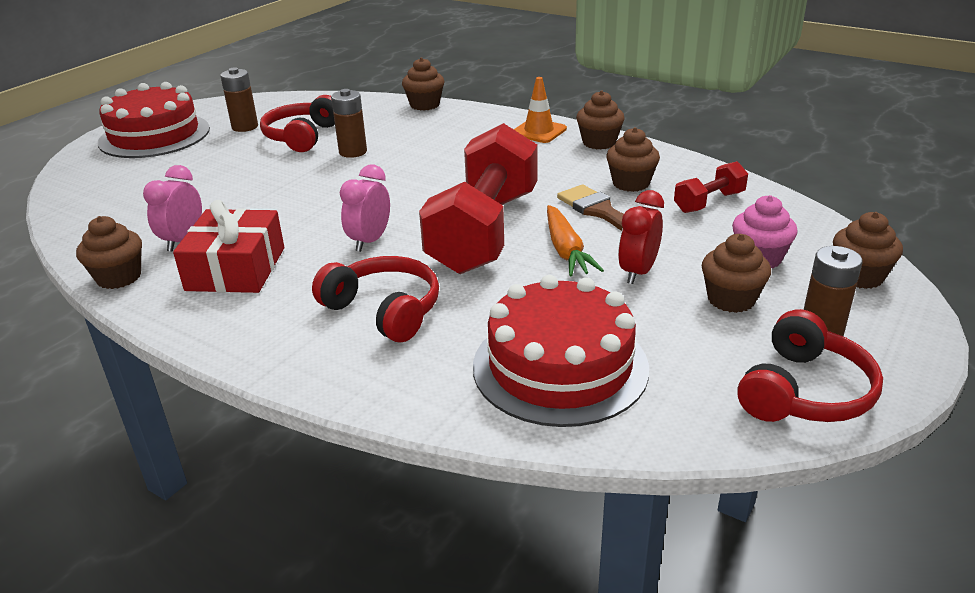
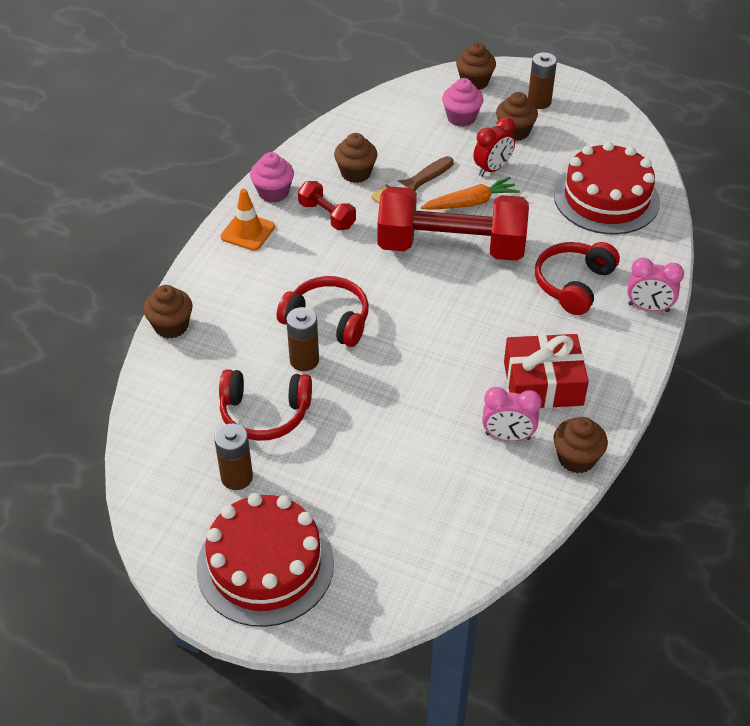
camera: 100 degrees left, 15 degrees up
(370, 241) = (481, 311): pink clock -> pink clock (648, 308)
(599, 142) = (273, 192): brown cupcake -> pink cupcake
(638, 272) = (492, 169): red clock -> red clock turned 60 degrees counterclockwise
(709, 202) = (383, 135): red dumbbell -> red dumbbell (327, 215)
(803, 391) = (596, 113): red headphones -> red headphones (327, 320)

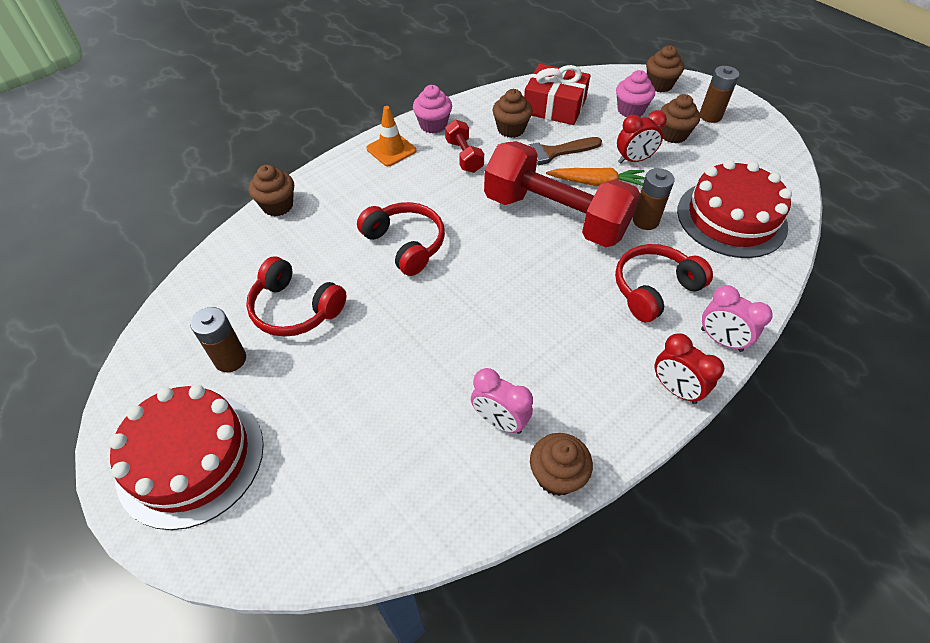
camera: 25 degrees right, 5 degrees up
(304, 360) = (361, 273): brown battery -> brown battery (645, 221)
(543, 383) = (567, 378): red gift -> red gift (554, 106)
(632, 360) = (675, 389): none -> red clock

